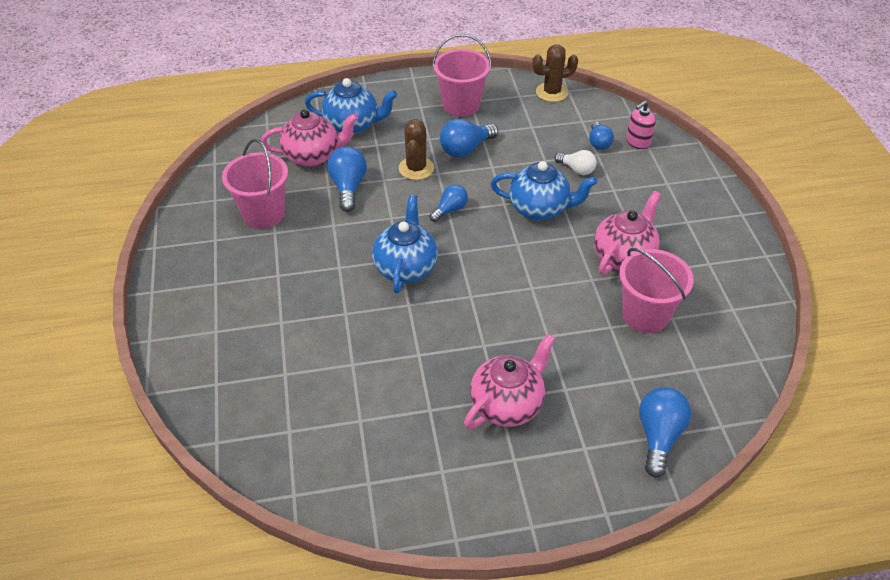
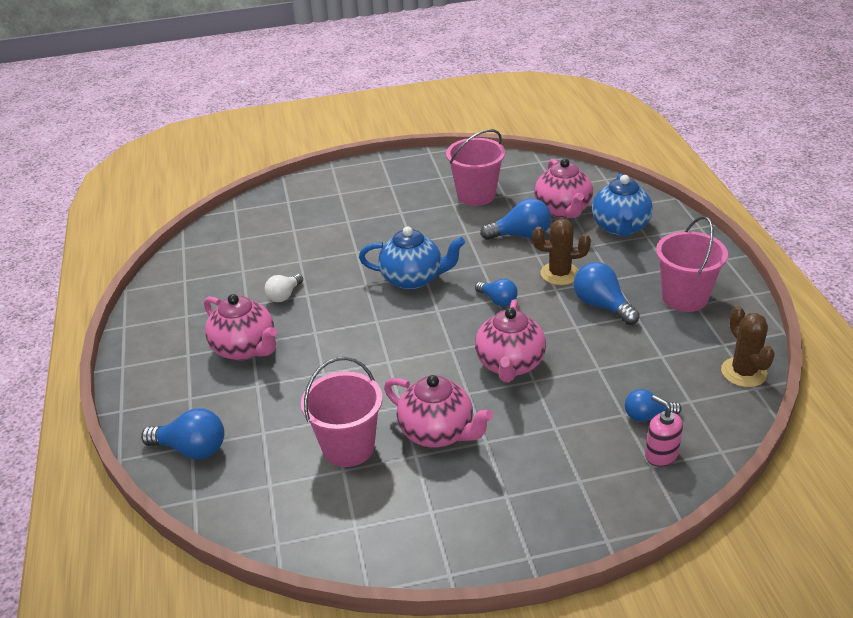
camera: 90 degrees right, 10 degrees down
(539, 209) = (510, 365): blue teapot -> pink teapot
(577, 169) = (587, 395): white light bulb -> white light bulb (284, 295)

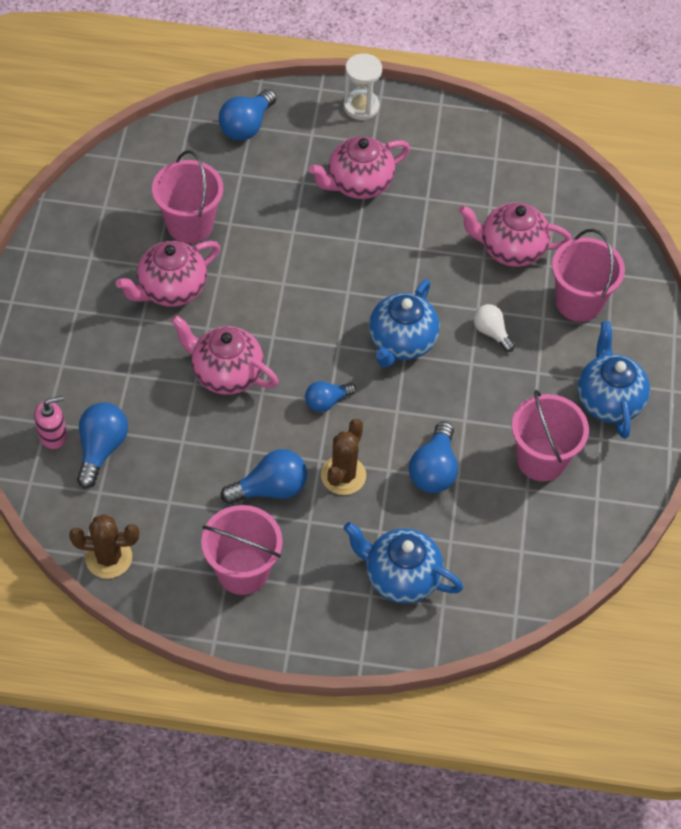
camera: 105 degrees right, 20 degrees up
(140, 375) = (361, 106): none -> white hourglass
(284, 295) = (428, 230): white light bulb -> white light bulb (491, 332)
(323, 209) = (578, 302): none -> pink bucket
(406, 180) = (608, 400): none -> blue teapot
(563, 210) = (465, 535): pink teapot -> pink teapot (511, 249)
(647, 416) = (101, 449): blue light bulb -> blue light bulb, size x1.55

